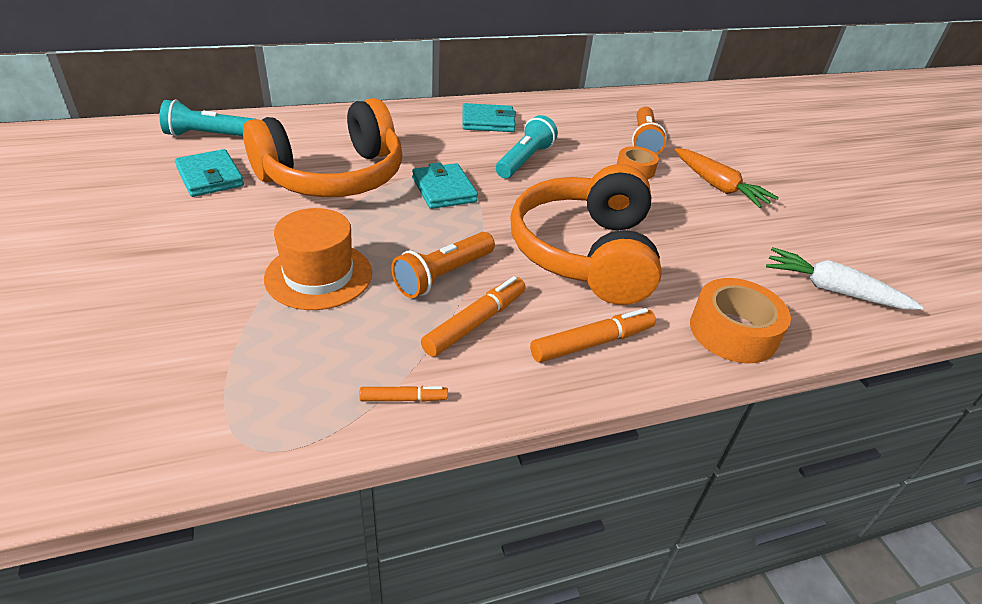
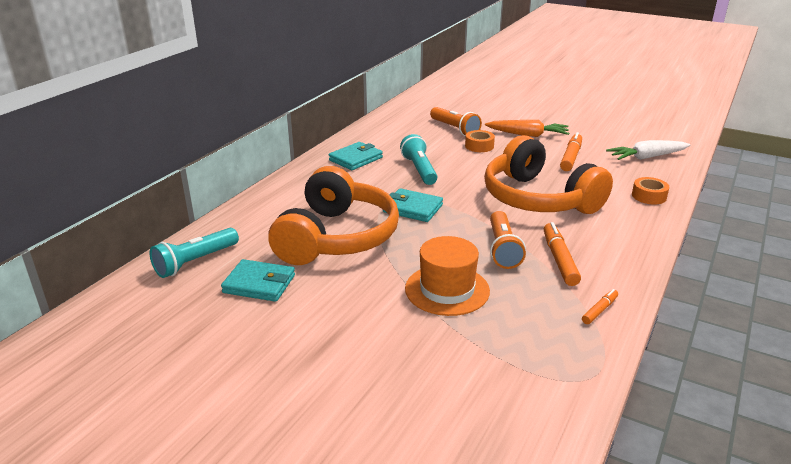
camera: 40 degrees left, 10 degrees down
(591, 343) = (615, 235): orange marker -> orange marker (570, 157)
(733, 332) = (649, 196): orange tape -> orange tape, size x0.62

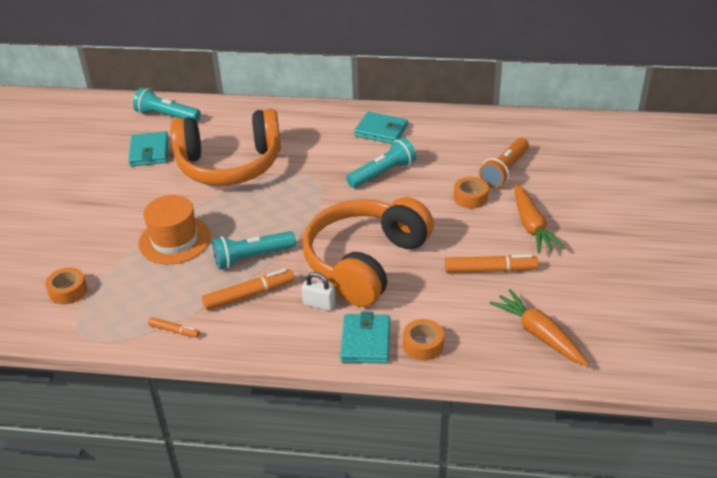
camera: 70 degrees right, 10 degrees up
(413, 208) = (300, 189): turquoise wallet -> turquoise wallet (366, 341)
(500, 381) = (68, 291): none -> orange tape
(502, 249) = (252, 257): orange flashlight -> turquoise flashlight
(586, 228) = (319, 304): none -> white padlock
(647, 157) = (539, 334): white carrot -> orange carrot

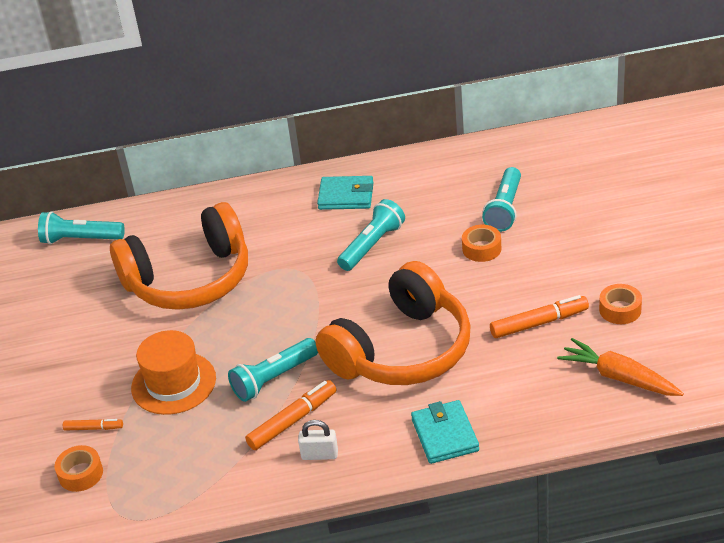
camera: 15 degrees left, 0 degrees up
(149, 152) = (84, 288): turquoise wallet -> none
(174, 330) = (229, 482): orange marker -> orange marker (93, 428)
(319, 304) = (375, 409): white padlock -> white padlock (319, 455)
(365, 262) = (402, 350): orange headphones -> orange headphones turned 150 degrees counterclockwise
(423, 345) = (506, 421): orange tape -> orange tape (620, 310)
(505, 171) = (505, 209): orange flashlight -> turquoise flashlight
(531, 226) = (561, 264): orange carrot -> none

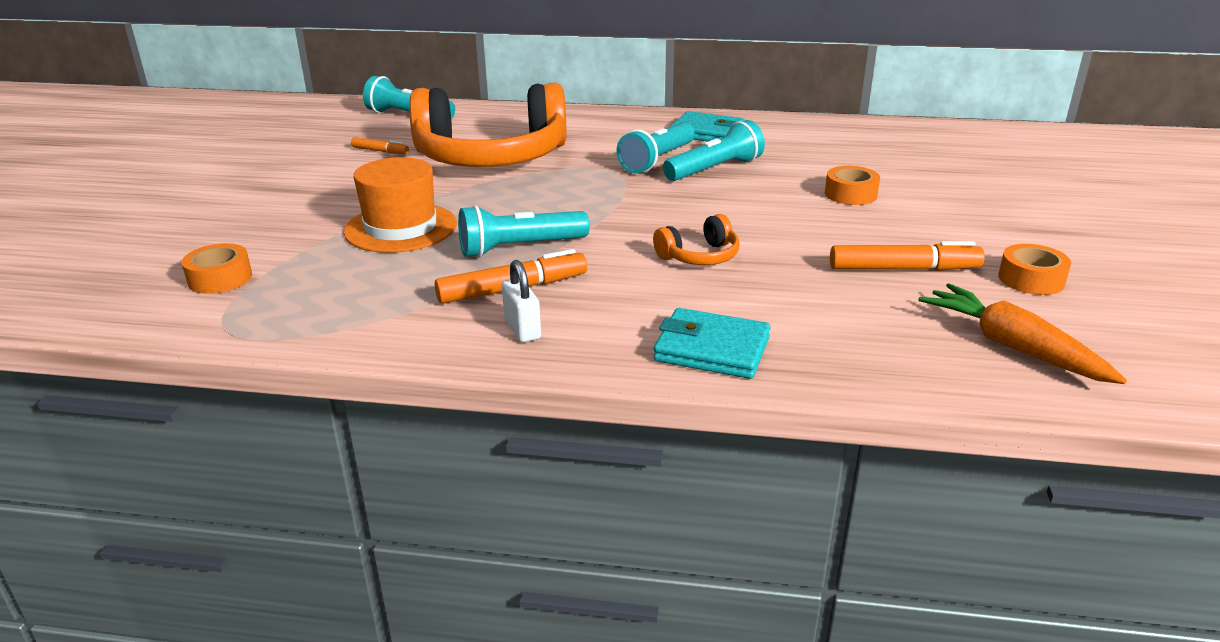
camera: 15 degrees right, 10 degrees down
(93, 428) = (276, 244): orange marker -> orange marker (380, 151)
(319, 455) = (522, 329): white padlock -> white padlock turned 45 degrees clockwise
(402, 350) = (699, 256): orange headphones -> orange headphones, size x0.40
(445, 435) = (712, 349): turquoise wallet -> turquoise wallet turned 75 degrees counterclockwise
(505, 209) = (894, 170): turquoise flashlight -> turquoise flashlight (657, 160)

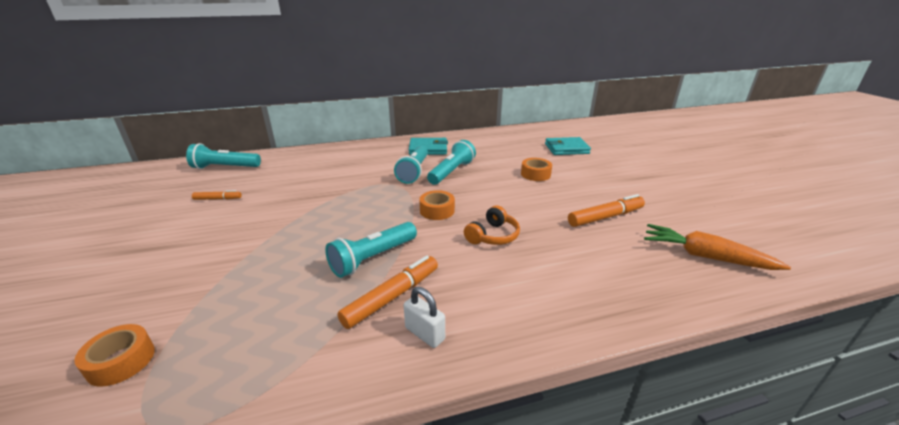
camera: 25 degrees left, 0 degrees up
(401, 228) = (271, 262): orange hat -> none
(491, 158) = (305, 189): orange headphones -> none
(712, 349) = (561, 310): turquoise wallet -> turquoise wallet (566, 149)
(1031, 279) = (667, 209): orange tape -> orange tape (437, 210)

